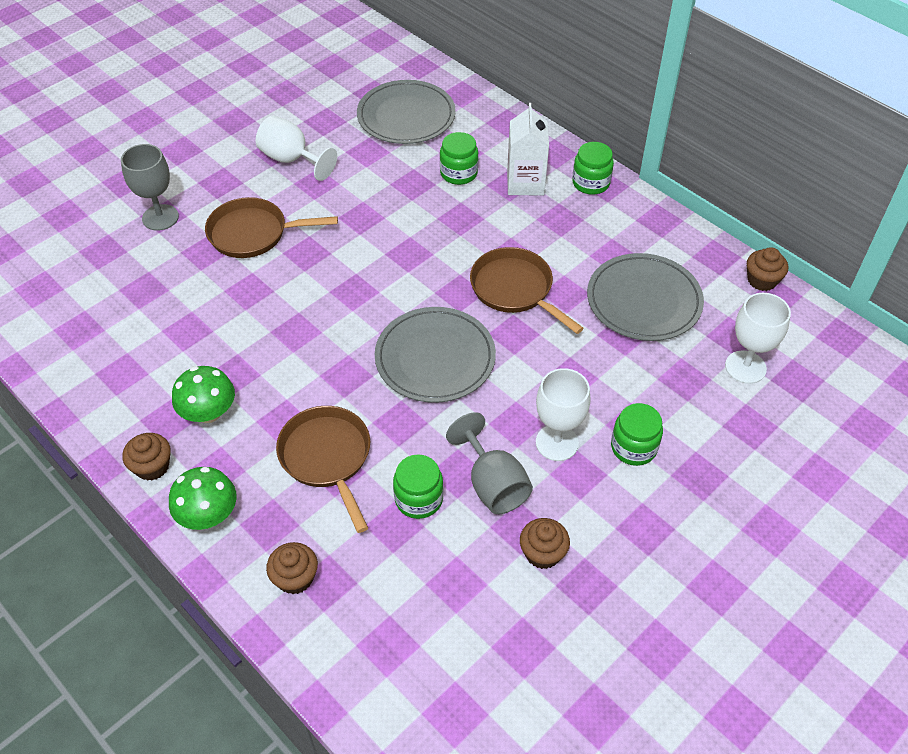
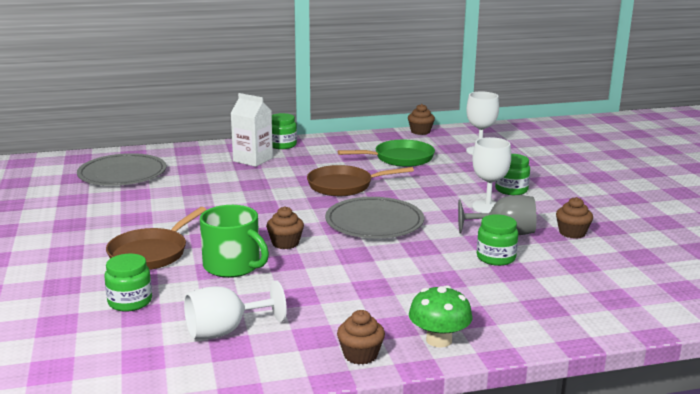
camera: 60 degrees left, 30 degrees down
(160, 217) = (62, 287): grey goblet -> none
(208, 412) = (328, 316): green mushroom -> none
(263, 300) = (233, 266): none -> green mug
(291, 160) = (93, 220): white goblet -> white goblet (225, 331)
(295, 578) = (532, 318): brown cupcake -> brown cupcake (285, 243)
(327, 458) = (427, 279): brown pan -> none
(459, 173) = (210, 174): green jar -> green jar (130, 302)
(644, 301) = (400, 158): grey plate -> green pan

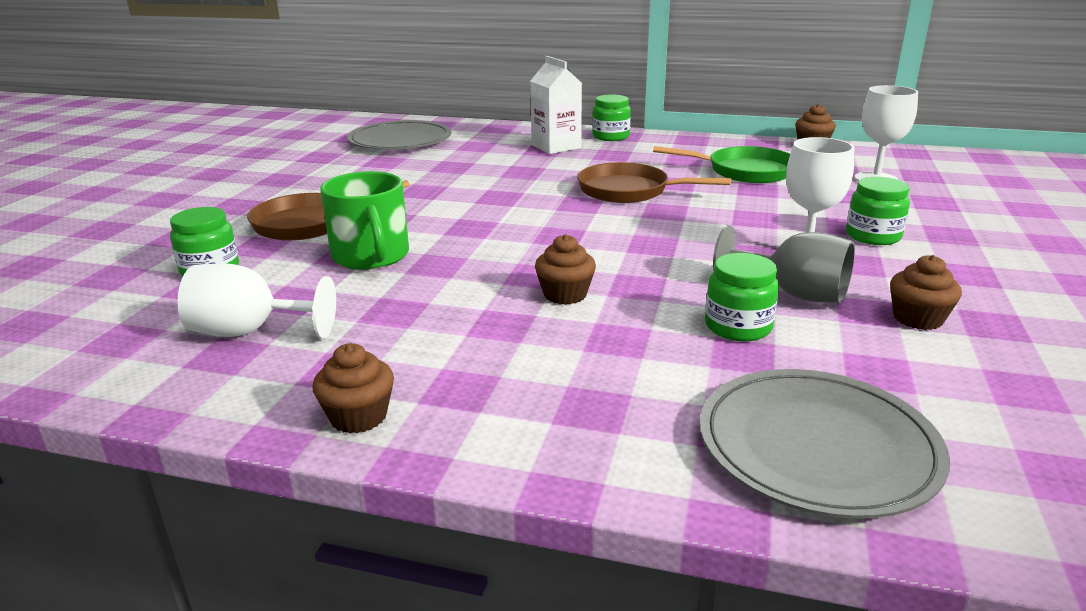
camera: 30 degrees right, 5 degrees up
(285, 243) = (467, 243): brown cupcake -> brown cupcake (565, 294)
(374, 222) = (612, 241): grey plate -> grey plate (817, 447)
(439, 340) = (496, 430): green mushroom -> none

